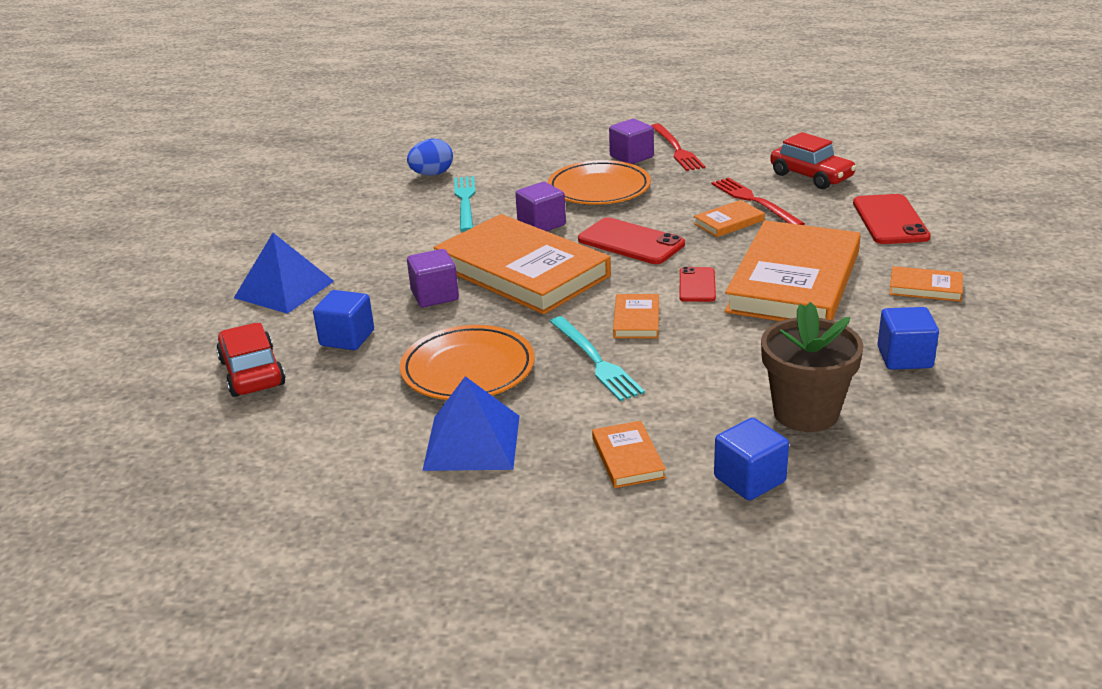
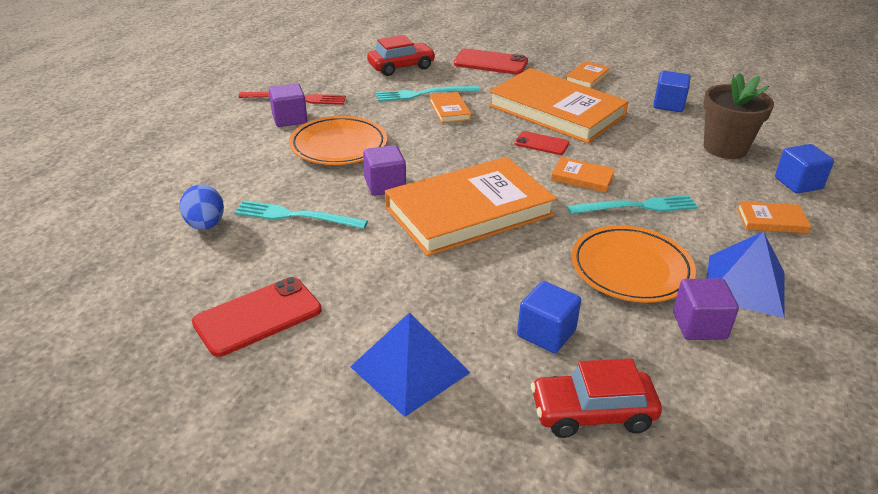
camera: 75 degrees left, 5 degrees up
(435, 295) = (487, 266): purple cube -> purple cube (699, 325)
(631, 242) = (452, 153): red phone -> red phone (258, 316)
(754, 201) = (423, 94): red fork -> turquoise fork

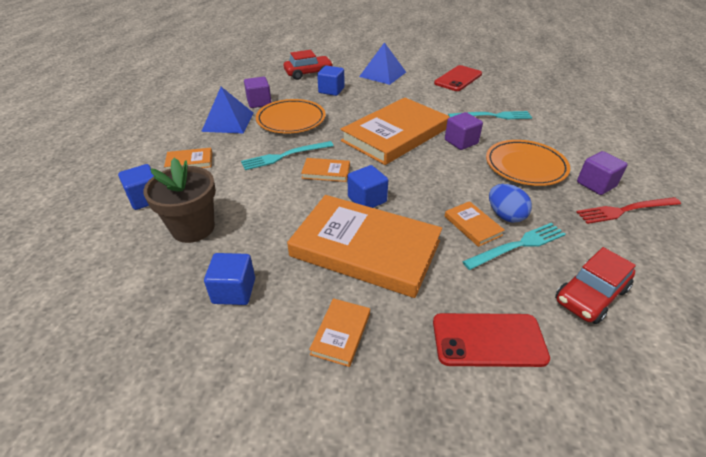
camera: 165 degrees right, 5 degrees up
(205, 225) = (532, 105): blue egg -> blue egg (505, 215)
(541, 143) = (367, 199): red phone -> blue cube

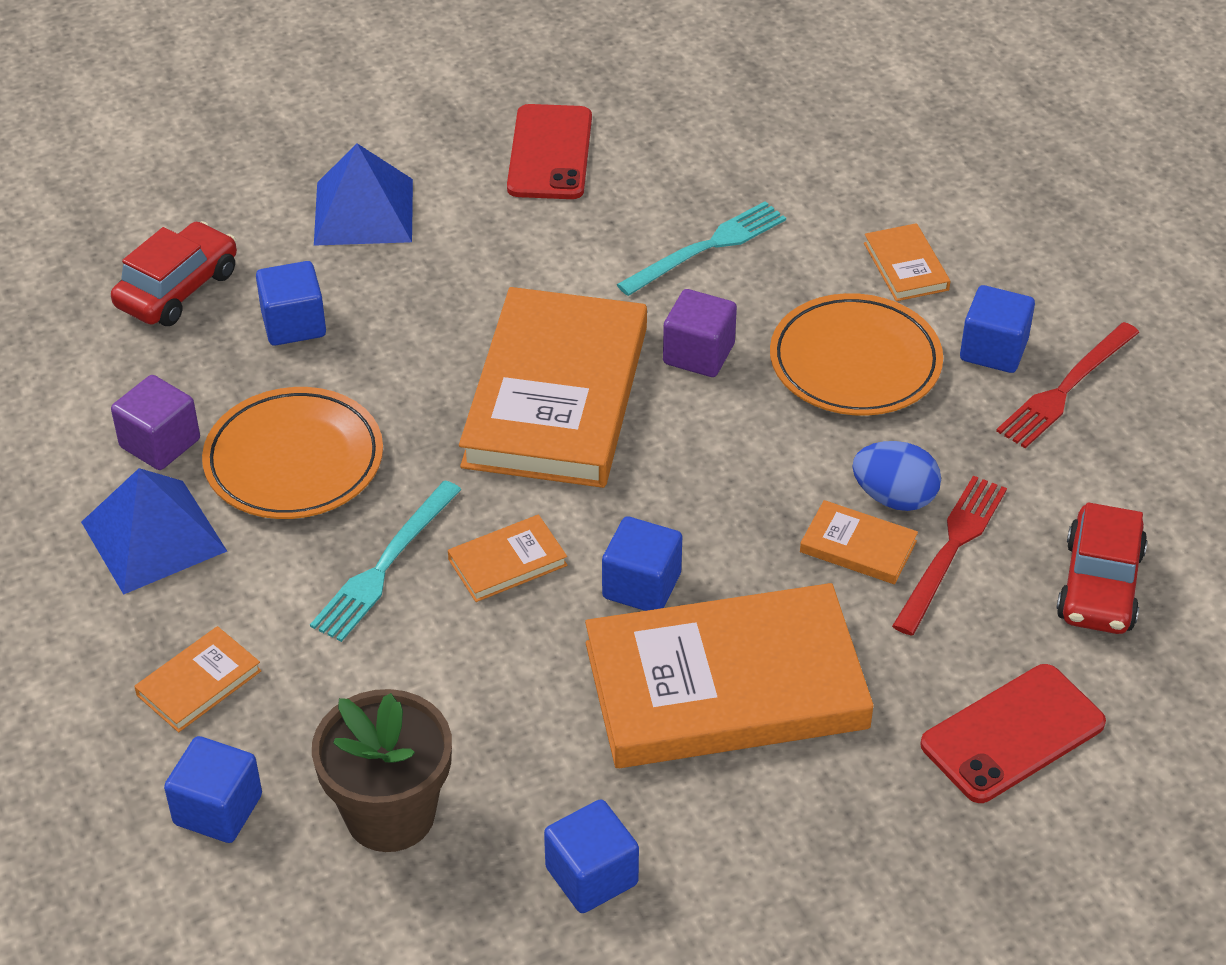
camera: 35 degrees left, 5 degrees up
(341, 333) = (813, 842): orange book -> orange book (906, 266)
(518, 245) = (951, 549): turquoise fork -> red fork
(596, 184) = (993, 350): purple cube -> blue cube

